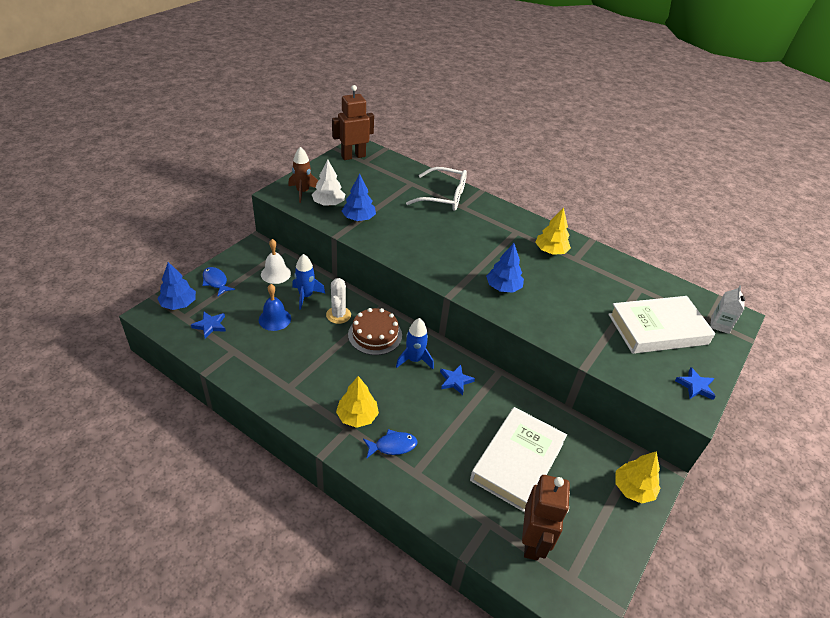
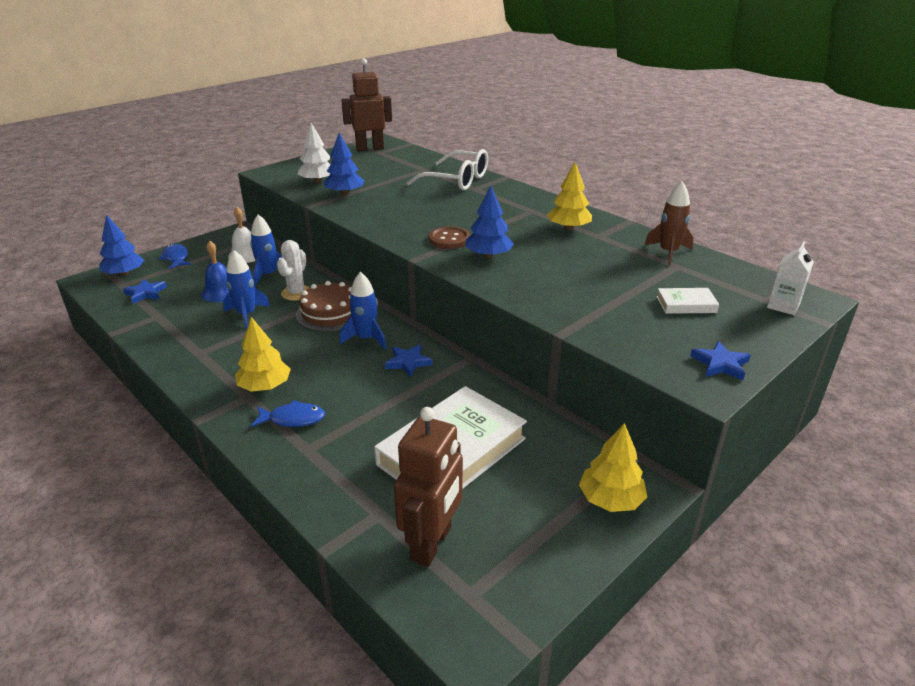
camera: 15 degrees right, 10 degrees down
(303, 192) = (295, 172): brown rocket -> brown rocket (668, 253)
(308, 343) = (247, 315): none -> blue rocket
(466, 270) = (449, 239): none -> brown button
(657, 329) = (686, 304): white book -> white book, size x0.44

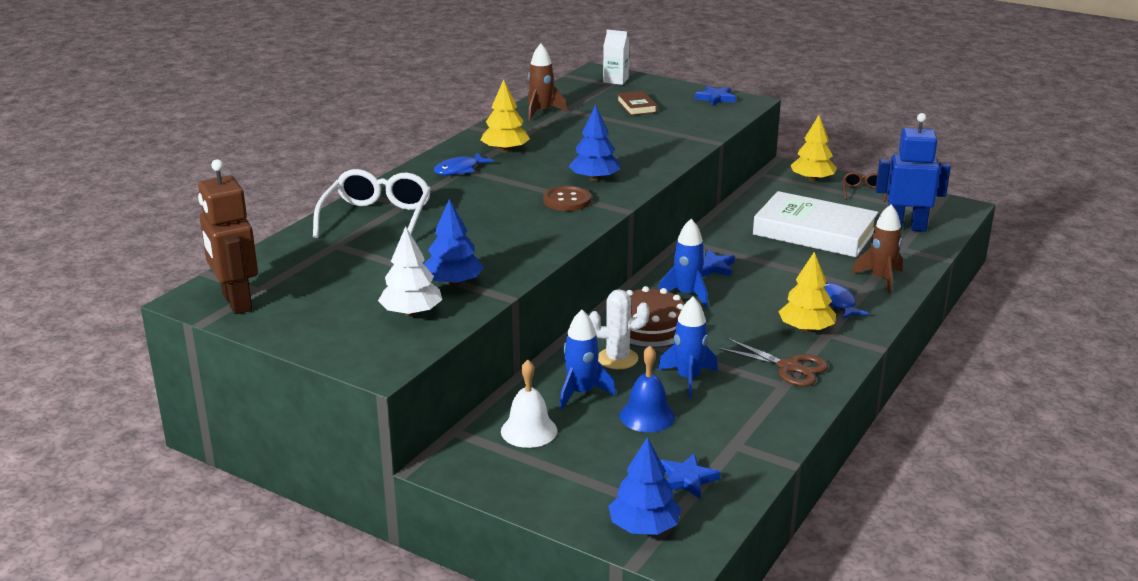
camera: 105 degrees left, 5 degrees down
(176, 258) = (568, 495): blue fish -> blue fish (459, 170)
(219, 361) = (788, 367): none -> brown scissors
(317, 467) = (881, 279): none -> brown rocket
(432, 544) = (906, 227): brown robot -> blue robot
(559, 541) = (863, 192): none -> brown glasses
(686, 304) = (636, 106): white book -> brown book

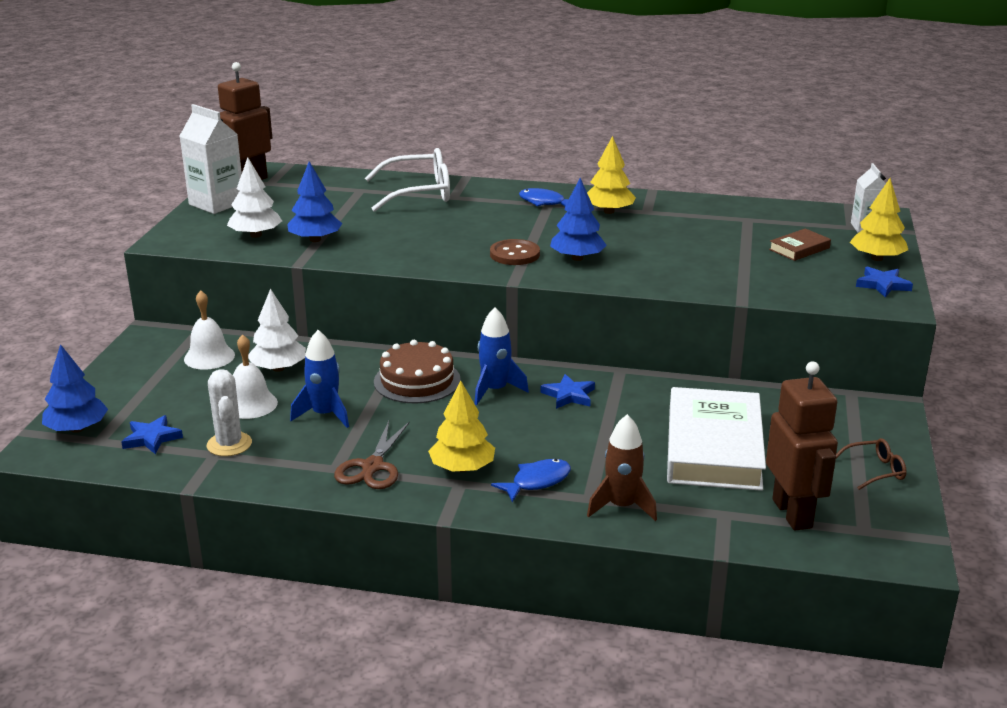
camera: 70 degrees right, 0 degrees up
(290, 327) = (216, 203): none -> white carton
(541, 112) = (725, 210): brown rocket -> none
(581, 393) = (278, 368): blue rocket -> white tree
(617, 359) = (345, 375): white cactus -> white cactus (229, 444)
(647, 416) = (250, 404): blue bell -> white bell
(812, 179) = (872, 429): yellow tree -> yellow tree (877, 258)
(906, 227) = (792, 513): blue robot -> brown robot

